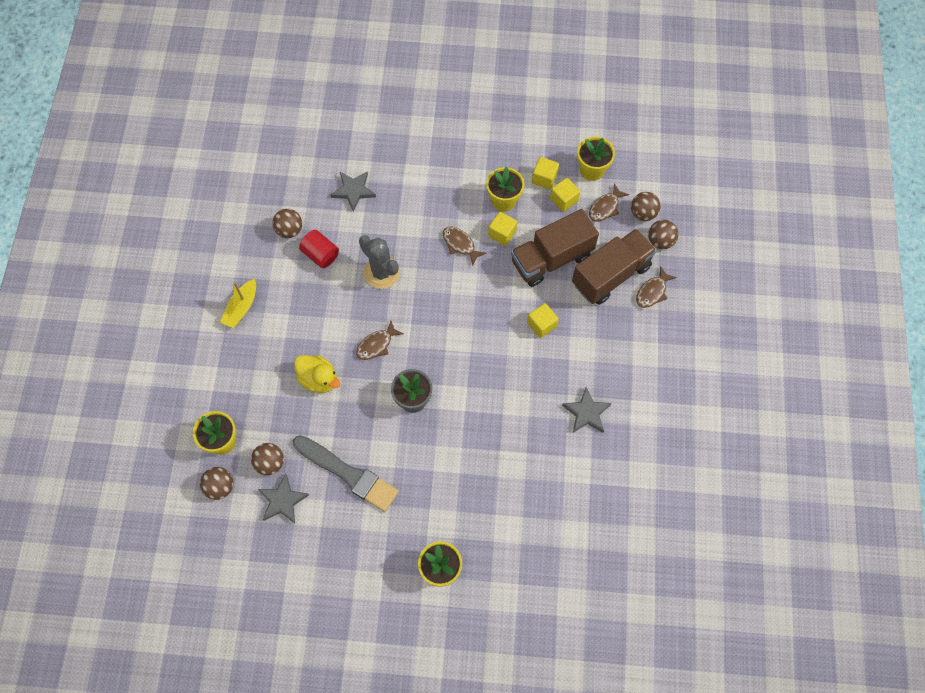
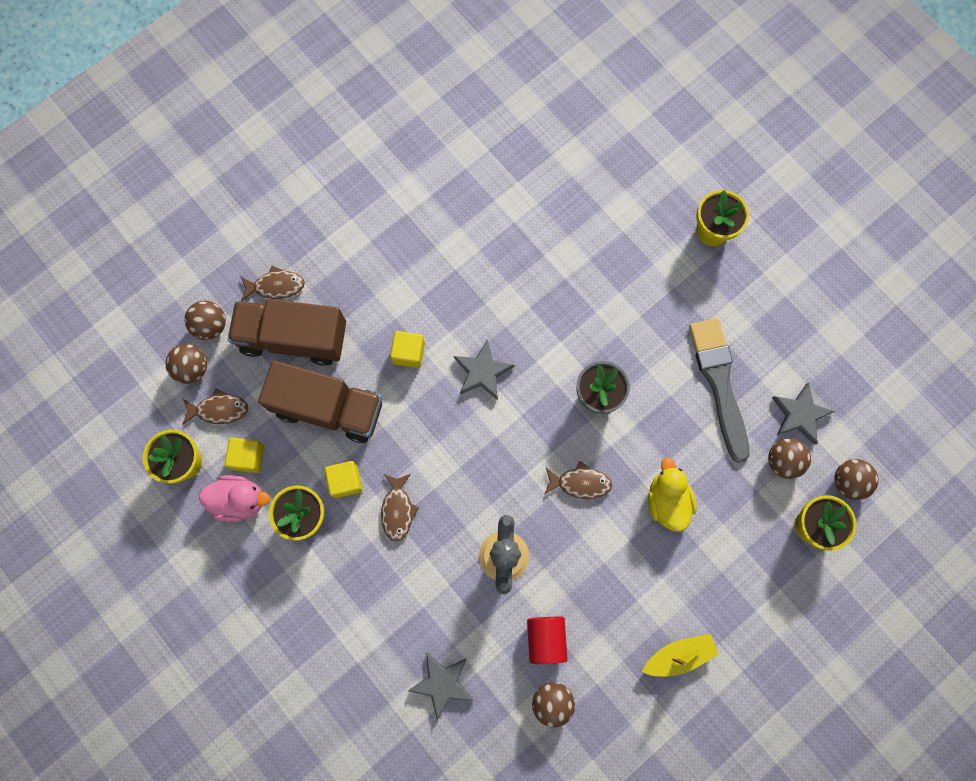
camera: 135 degrees left, 10 degrees up
(544, 178) = (240, 500): yellow cube -> pink duck
(586, 413) = (456, 239): grey star -> grey star (482, 372)

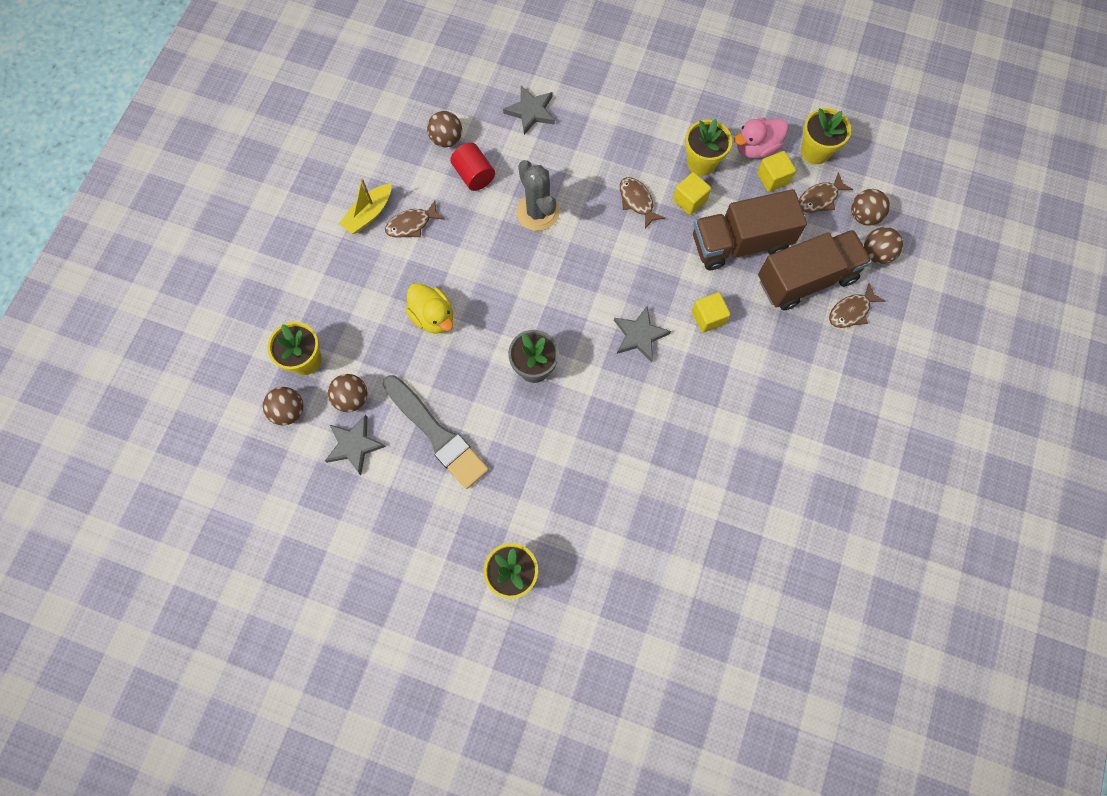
camera: 150 degrees right, 5 degrees down
(580, 483) = (509, 293): brown fish -> brown fish (411, 224)

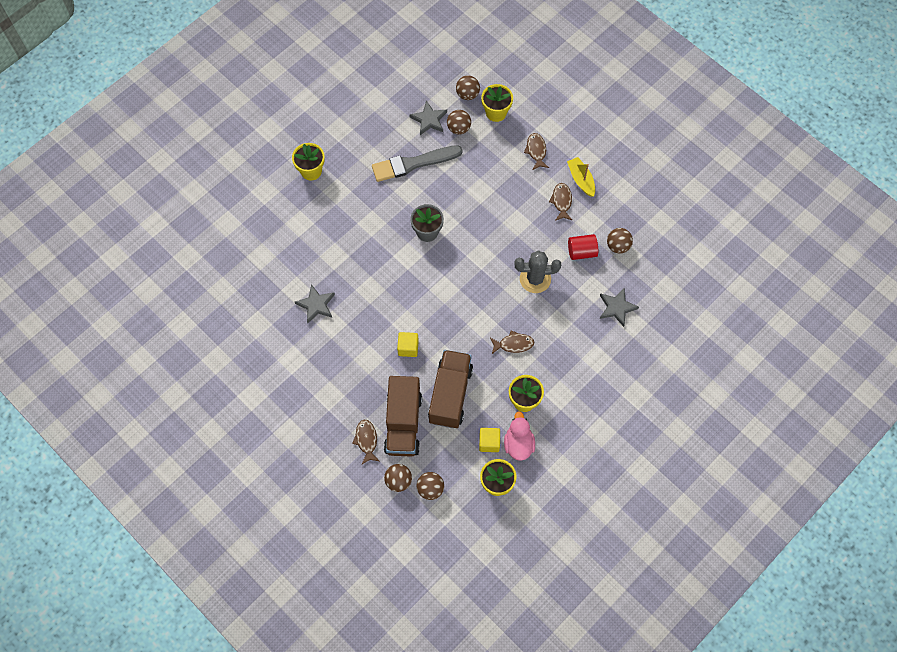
camera: 115 degrees right, 5 degrees down
(433, 317) = (490, 189): yellow duck -> none
(639, 335) = (417, 301): grey star -> grey star (316, 305)
(689, 200) = (498, 378): yellow cube -> none
(820, 198) = (458, 466): brown fish -> brown fish (536, 151)

